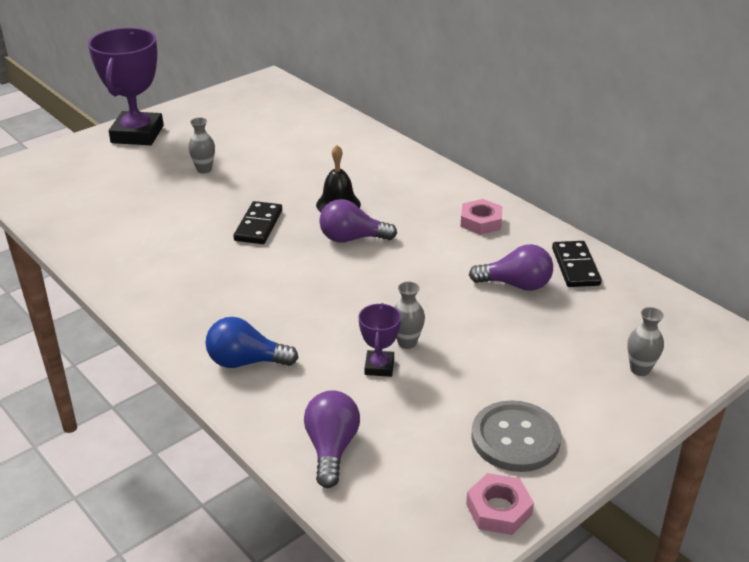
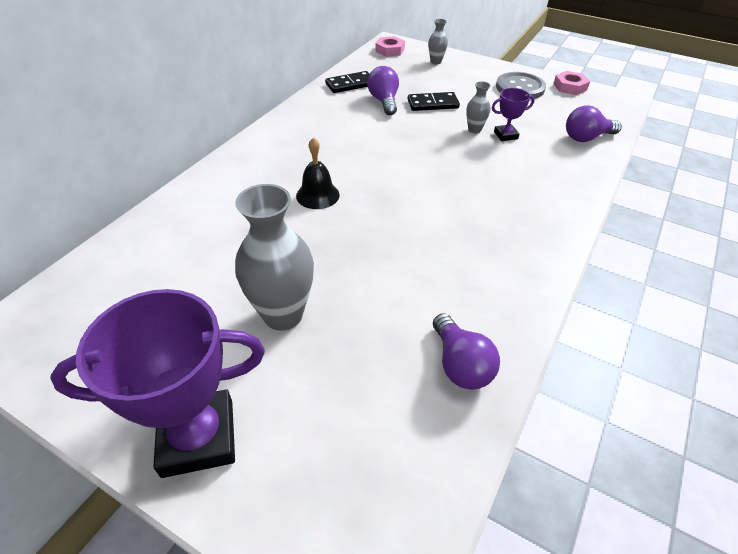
camera: 110 degrees left, 10 degrees up
(204, 169) = (283, 315): grey vase -> grey vase, size x2.08
(246, 362) = (552, 188): blue light bulb -> none
(258, 225) = (378, 234): black domino -> black domino (433, 104)
(352, 238) = (368, 176): purple light bulb -> purple light bulb (460, 365)
(481, 221) = (312, 123): pink nut -> pink nut (390, 50)

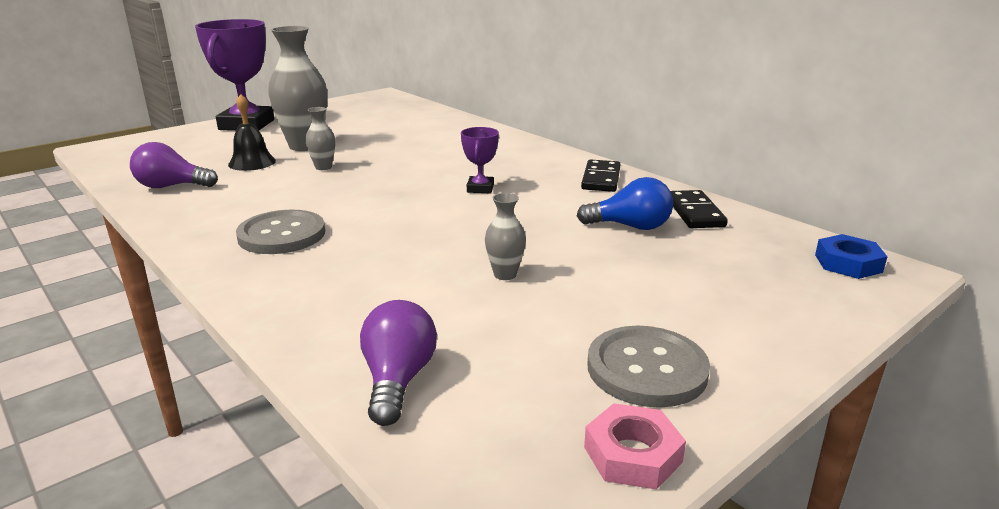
camera: 110 degrees right, 20 degrees down
(317, 195) = (437, 168): black bell -> black bell (252, 162)
(384, 101) = (630, 226): purple light bulb -> blue light bulb
(390, 50) = (848, 263): pink nut -> blue nut
(433, 104) = (607, 260): black domino -> black domino (601, 179)
(436, 62) = (793, 299): grey vase -> grey vase (323, 167)
(497, 230) = (282, 235): none -> grey button
(505, 135) = (470, 296): purple trophy -> purple trophy (480, 188)

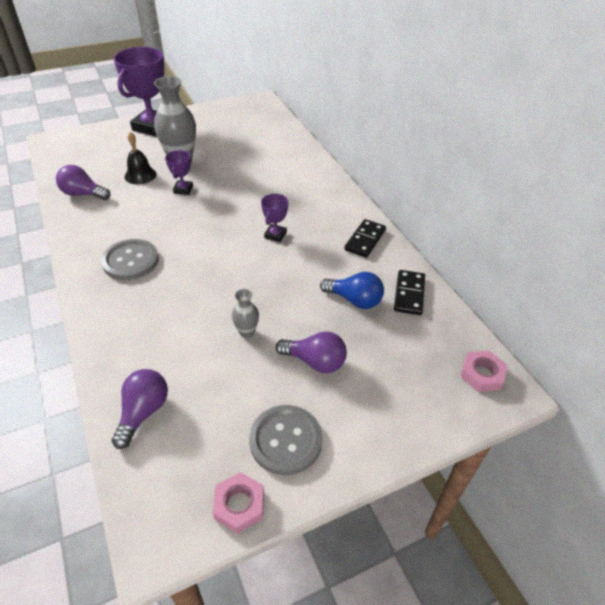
camera: 15 degrees right, 20 degrees up
(323, 167) = (183, 189): grey vase -> purple trophy
(624, 286) = (315, 361): none -> purple light bulb
(848, 263) = (482, 374): blue nut -> pink nut

